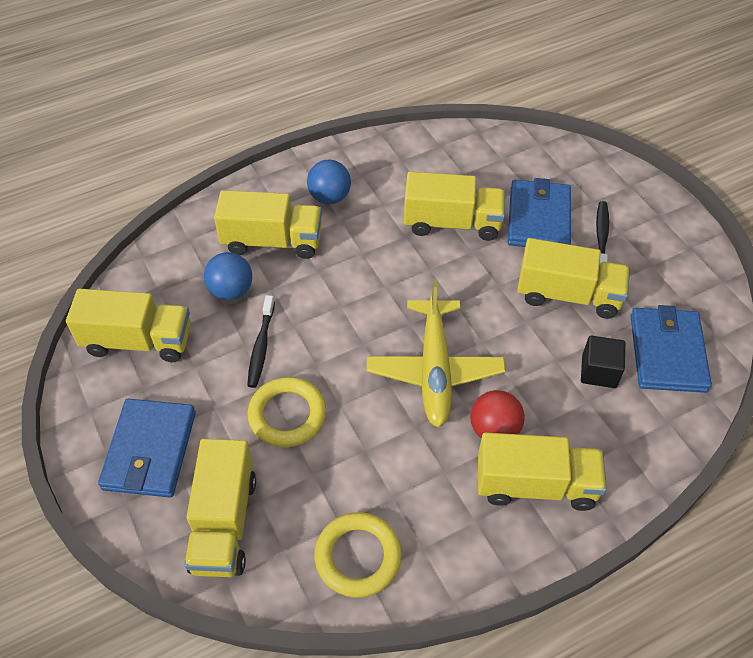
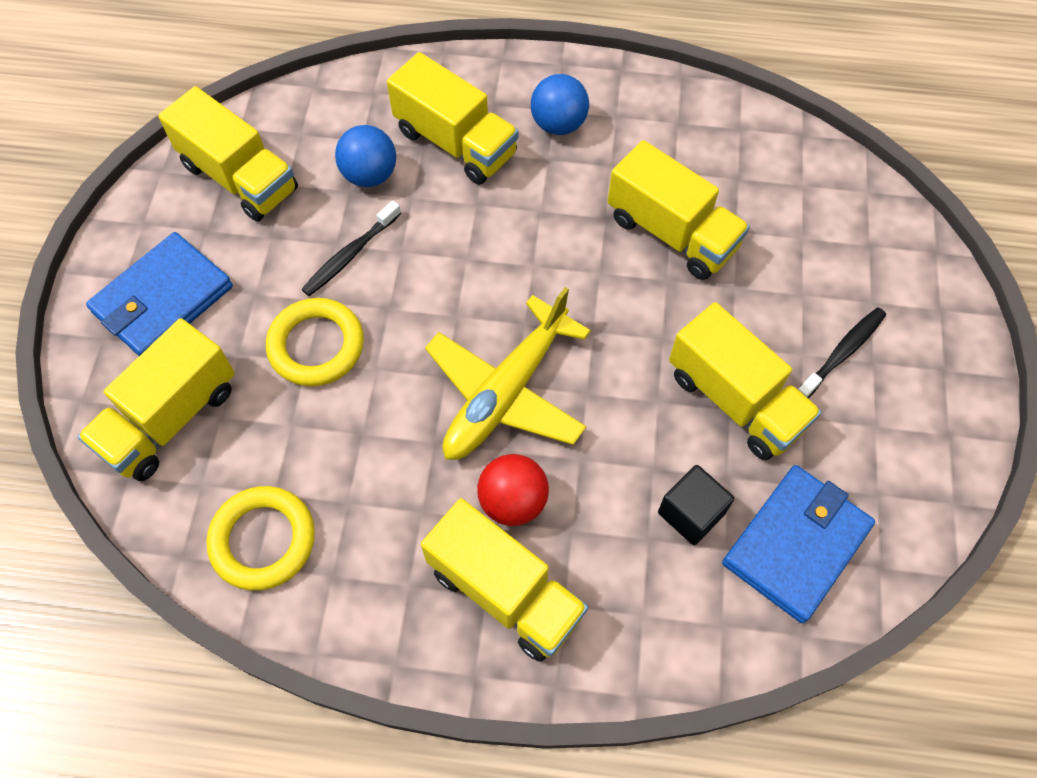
camera: 35 degrees right, 10 degrees up
(538, 218) = (782, 285): blue wallet -> none

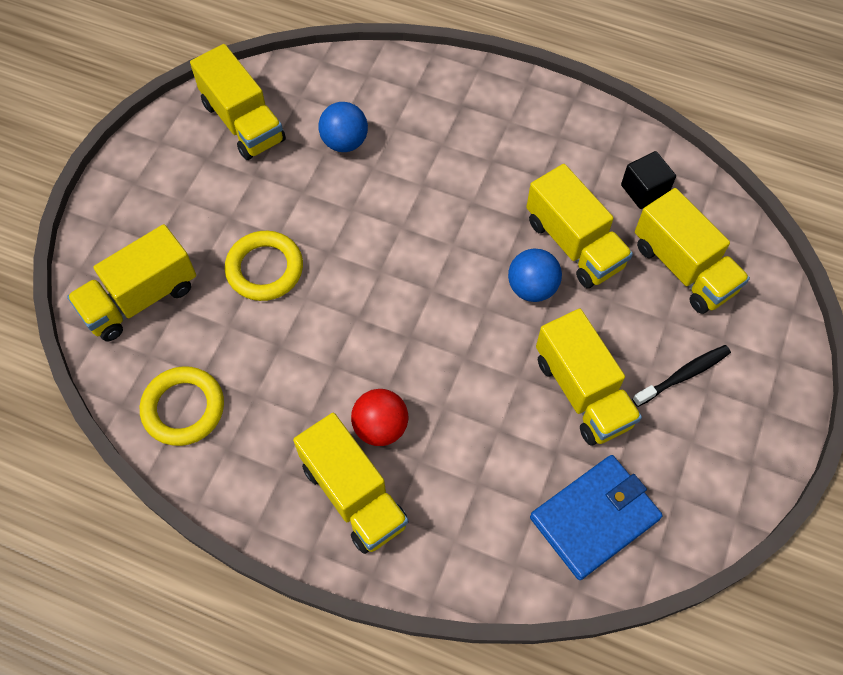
camera: 15 degrees right, 0 degrees up
(163, 300) = (159, 206): blue wallet -> none
(350, 255) = (311, 203): black toothbrush -> none
(455, 142) = (420, 130): yellow truck -> yellow truck (683, 268)
(506, 391) = (401, 340): yellow plane -> none
(558, 124) = (508, 133): blue ball -> blue ball (532, 288)
(691, 513) = (518, 472): black cube -> black cube (644, 190)

